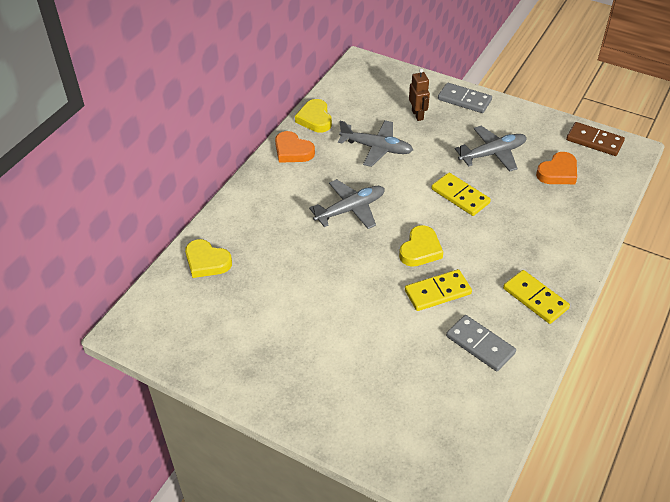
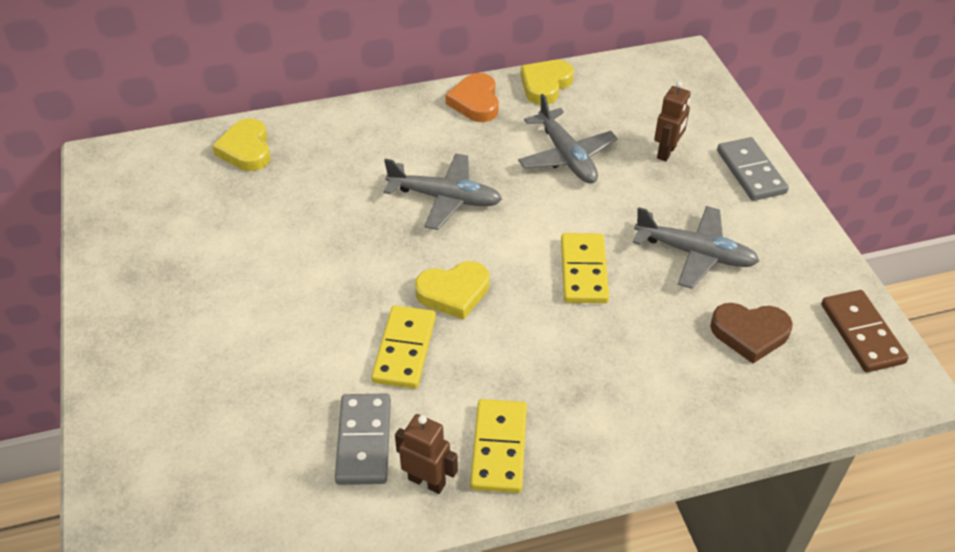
camera: 45 degrees right, 0 degrees up
(437, 292) = (405, 349): yellow domino -> yellow domino turned 75 degrees clockwise
(528, 337) = (427, 481): none -> brown robot
(558, 172) = (750, 333): orange heart -> brown heart

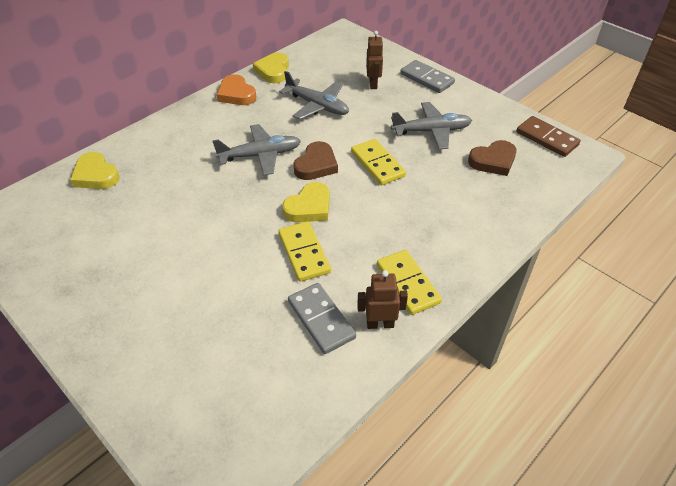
camera: 30 degrees left, 0 degrees up
(504, 239) = (316, 165): none -> brown heart

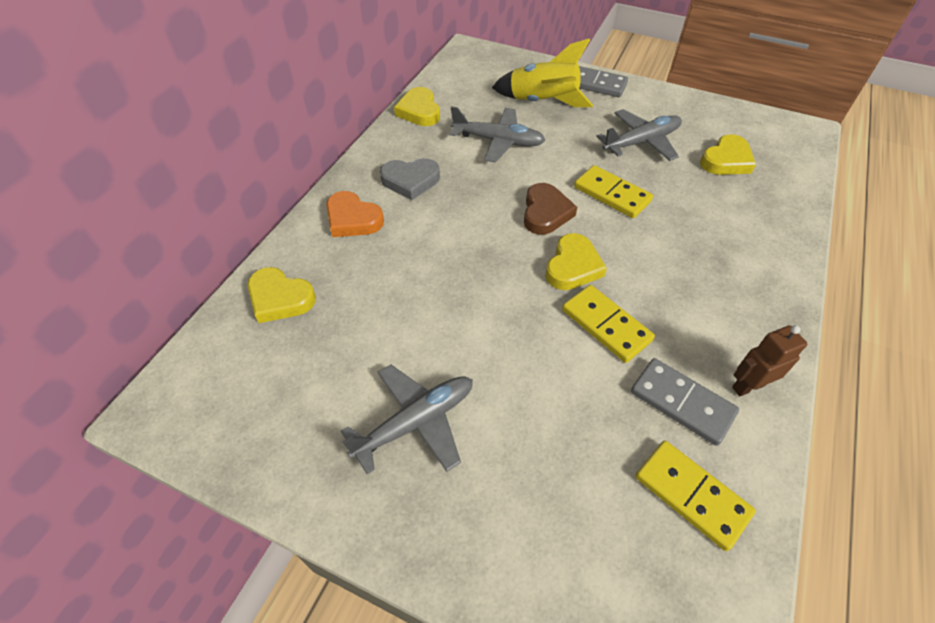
camera: 20 degrees left, 5 degrees up
(233, 119) = (410, 181): none -> grey heart
(236, 94) = (394, 149): orange heart -> orange heart (353, 219)
(260, 155) = (473, 217): grey plane -> grey plane (416, 422)
(373, 84) = (543, 102): brown robot -> yellow rocket
(408, 283) = (742, 327): yellow domino -> yellow domino (691, 495)
(493, 161) = (726, 160): brown heart -> yellow heart
(547, 138) = (759, 123): brown domino -> none

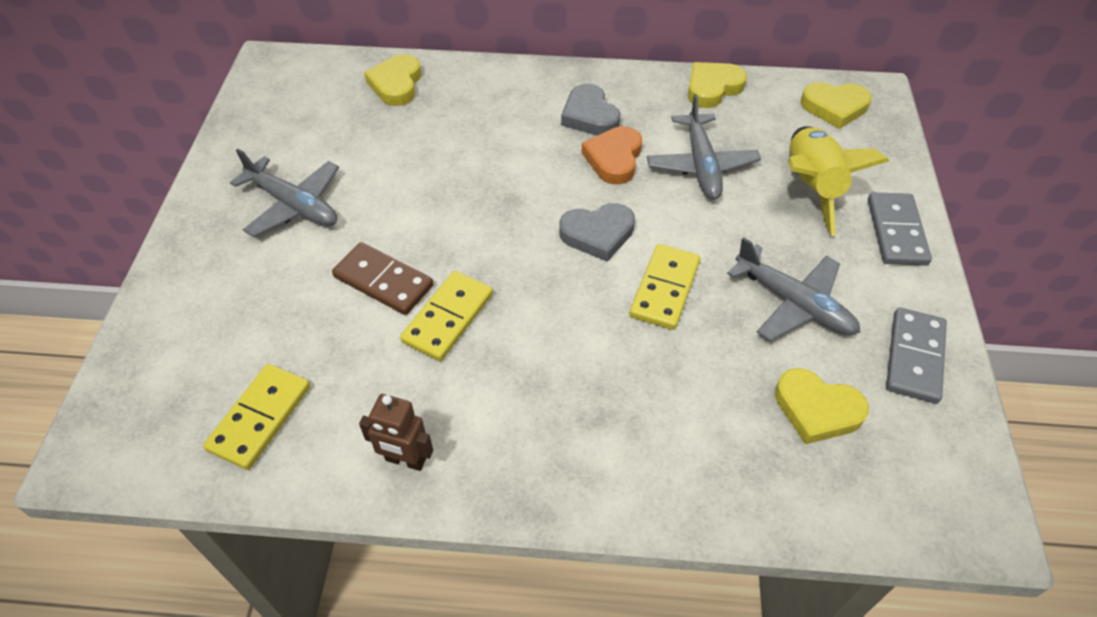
camera: 70 degrees right, 0 degrees up
(353, 219) = (512, 94): orange heart -> orange heart (614, 158)
(545, 213) = (597, 234): brown heart -> grey heart
(549, 363) = (383, 281): none -> brown domino
(573, 266) = (522, 274): yellow heart -> yellow heart (834, 107)
(682, 403) = (365, 399): grey domino -> grey domino (914, 357)
(748, 386) = (405, 460): brown robot -> brown robot turned 150 degrees clockwise

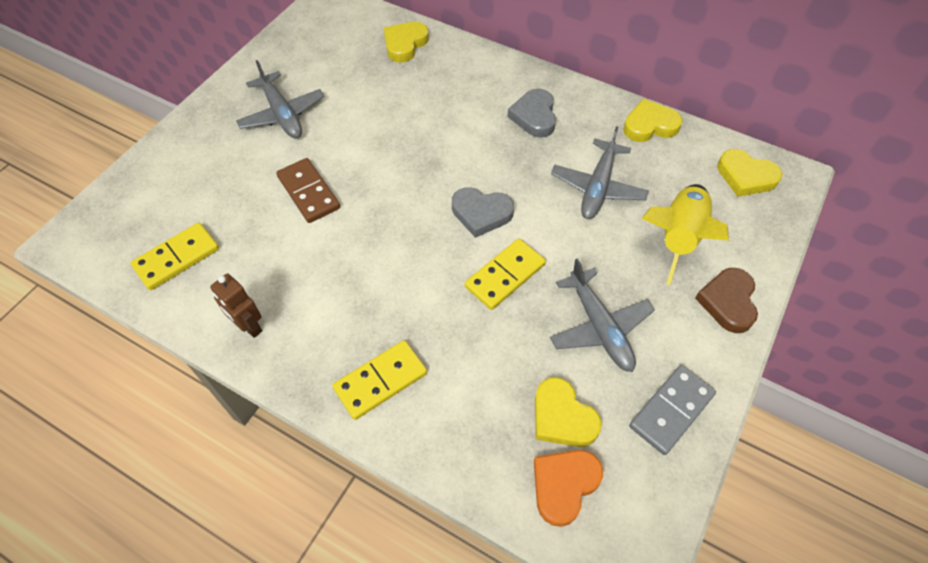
camera: 25 degrees right, 5 degrees up
(448, 318) = (336, 236): yellow domino -> yellow domino (381, 381)
(614, 158) = (531, 158): orange heart -> orange heart (564, 485)
(896, 232) = (728, 302): grey domino -> brown heart

